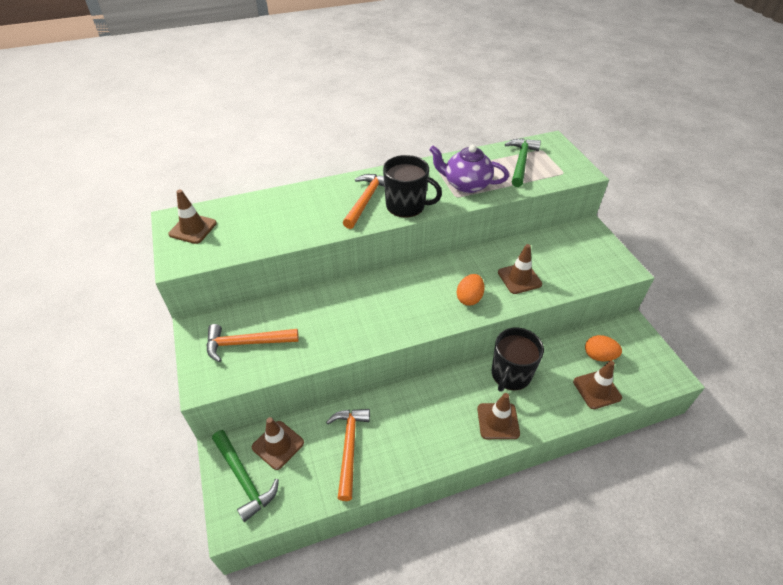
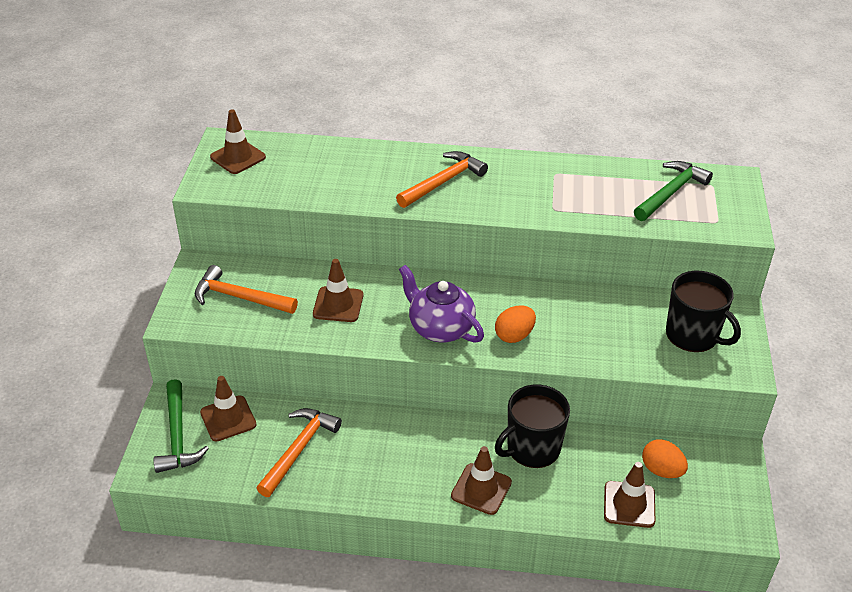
camera: 25 degrees right, 5 degrees down
(406, 205) = (485, 201): black mug -> black mug (693, 335)
(466, 184) = (577, 199): purple teapot -> purple teapot (440, 328)
(519, 278) = (593, 335): brown traffic cone -> brown traffic cone (338, 304)

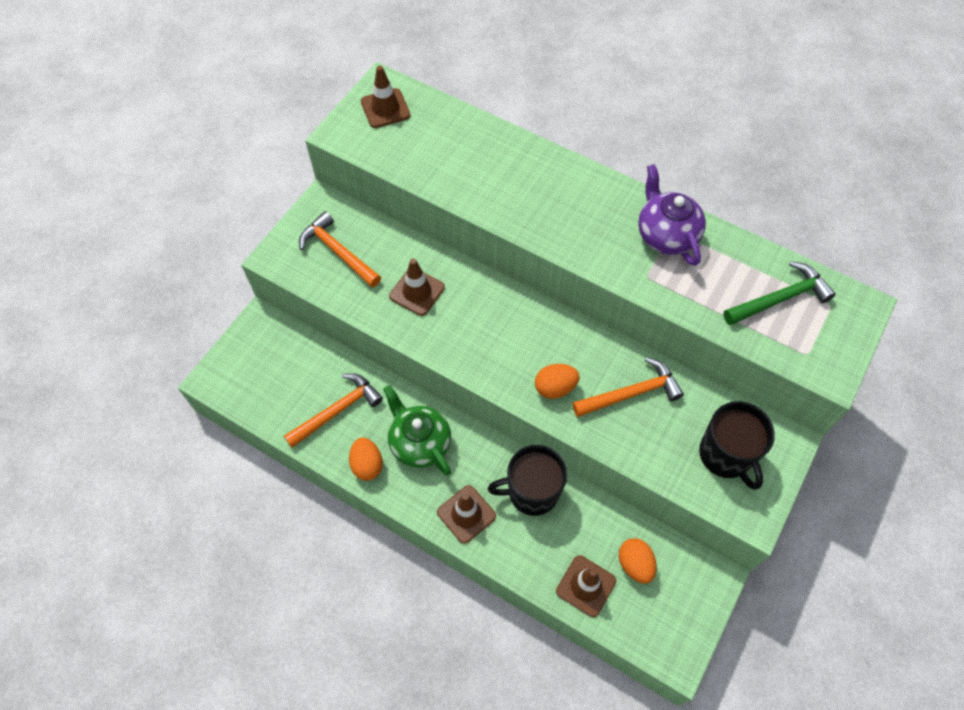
camera: 25 degrees right, 20 degrees up
(177, 436) = (250, 357): green hammer -> none
(228, 418) = (296, 356): brown traffic cone -> none
(357, 484) = (367, 464): none -> orange egg
(399, 447) = (419, 443): none -> green teapot
(440, 328) = (493, 353): purple teapot -> purple teapot (666, 235)
(443, 182) = (558, 204): orange hammer -> orange hammer (631, 393)

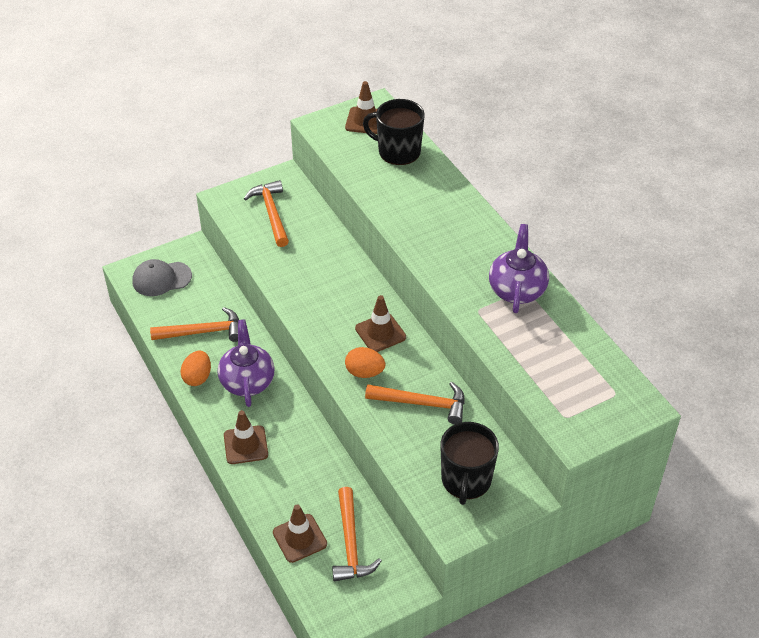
camera: 30 degrees right, 15 degrees down
(252, 371) = (161, 279): none -> grey cap
(417, 292) = (309, 263): brown traffic cone -> brown traffic cone (380, 333)
(419, 443) = (247, 381): green teapot -> purple teapot
(532, 492) = (307, 455): black mug -> black mug (398, 151)
(635, 564) = (350, 544): orange egg -> orange hammer
(780, 299) = (576, 371): green hammer -> none

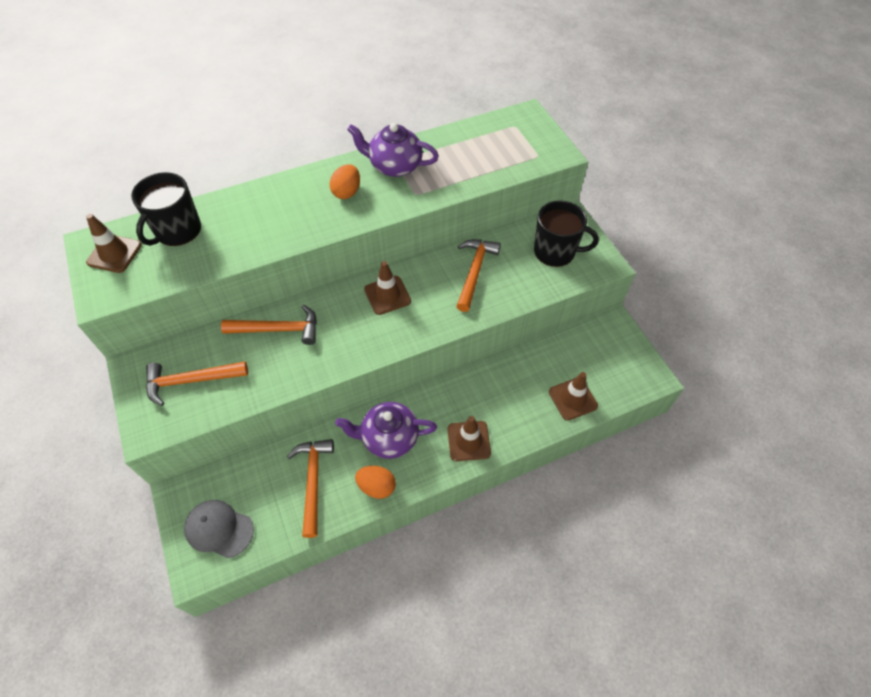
camera: 85 degrees left, 10 degrees up
(161, 279) = (219, 529): grey cap -> grey cap turned 120 degrees clockwise
(350, 544) = (577, 361): orange hammer -> orange hammer (278, 329)
(364, 372) = (434, 311): orange egg -> orange egg (347, 192)

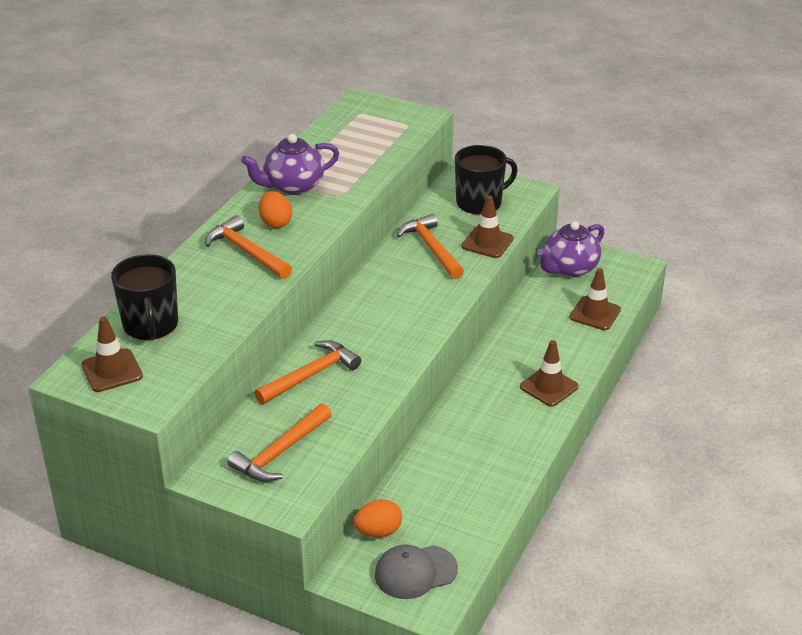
camera: 40 degrees left, 20 degrees down
(313, 481) = (455, 490): orange hammer -> orange hammer (246, 251)
(377, 486) = (513, 460): orange egg -> orange egg (378, 531)
(387, 295) = (377, 301): brown traffic cone -> brown traffic cone (487, 242)
(389, 438) = (481, 424): purple teapot -> purple teapot (569, 268)

